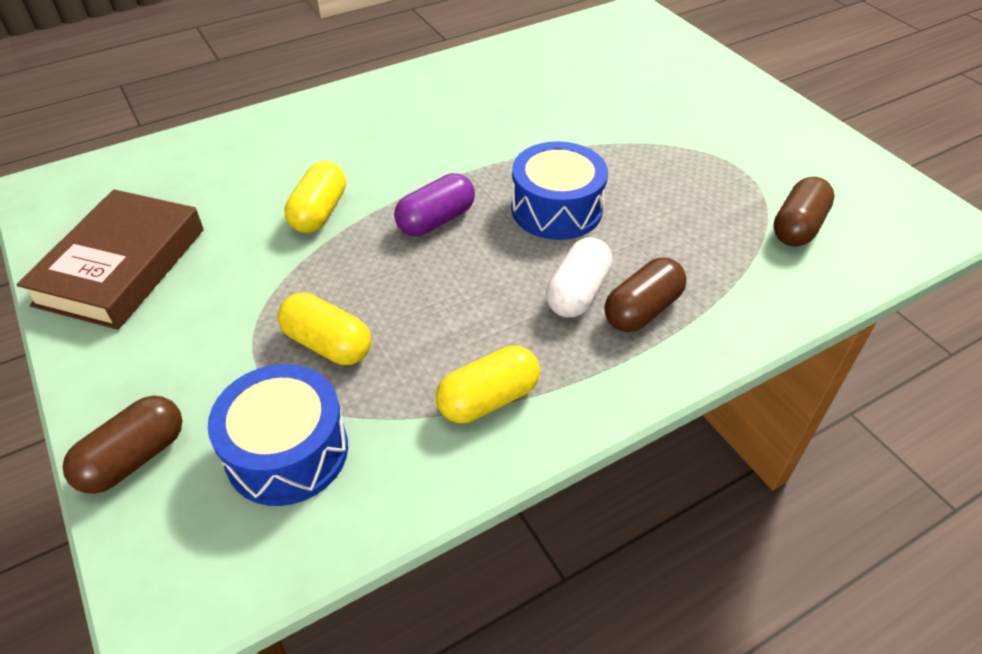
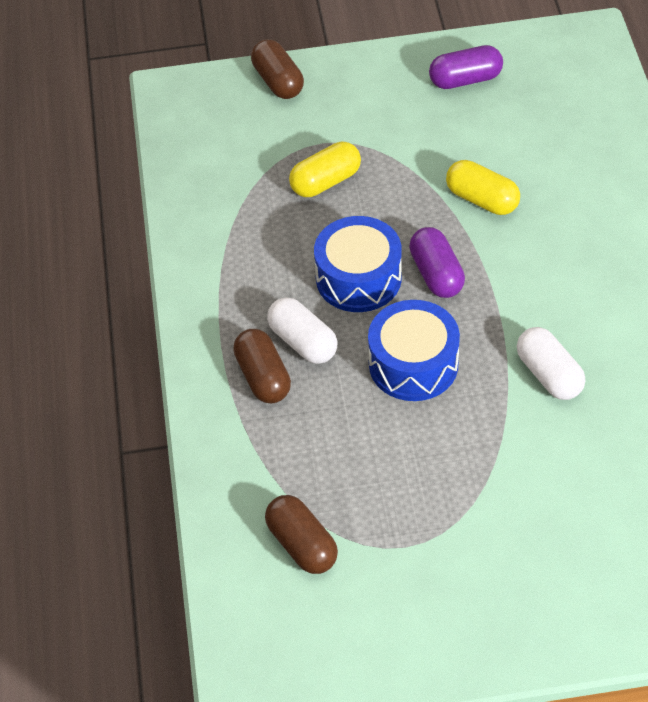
camera: 115 degrees right, 5 degrees up
(121, 266) = (465, 80): brown book -> purple capsule
(287, 451) = (244, 149): blue drum -> blue drum (358, 278)
(488, 399) = (229, 256): yellow capsule -> none
(519, 132) = (549, 375): none -> white capsule

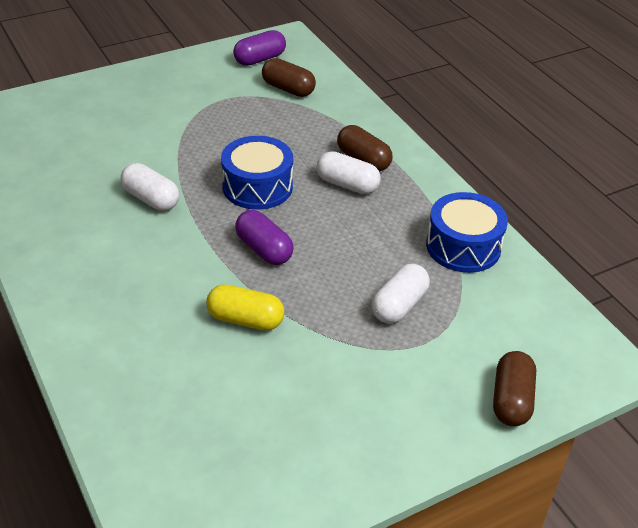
camera: 155 degrees right, 10 degrees down
(278, 81) = (511, 400): brown capsule -> brown capsule turned 60 degrees clockwise
(325, 181) = (399, 305): yellow capsule -> white capsule
(358, 278) = (327, 234): blue drum -> blue drum (463, 246)
(465, 80) = (309, 452): purple capsule -> purple capsule (260, 59)

